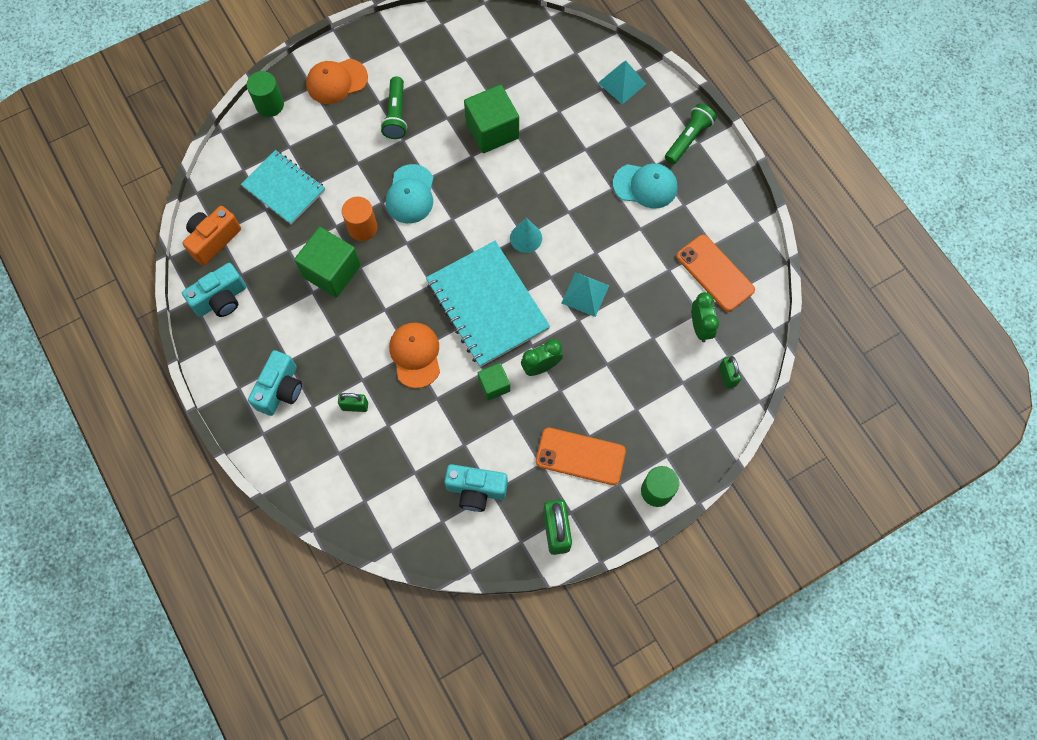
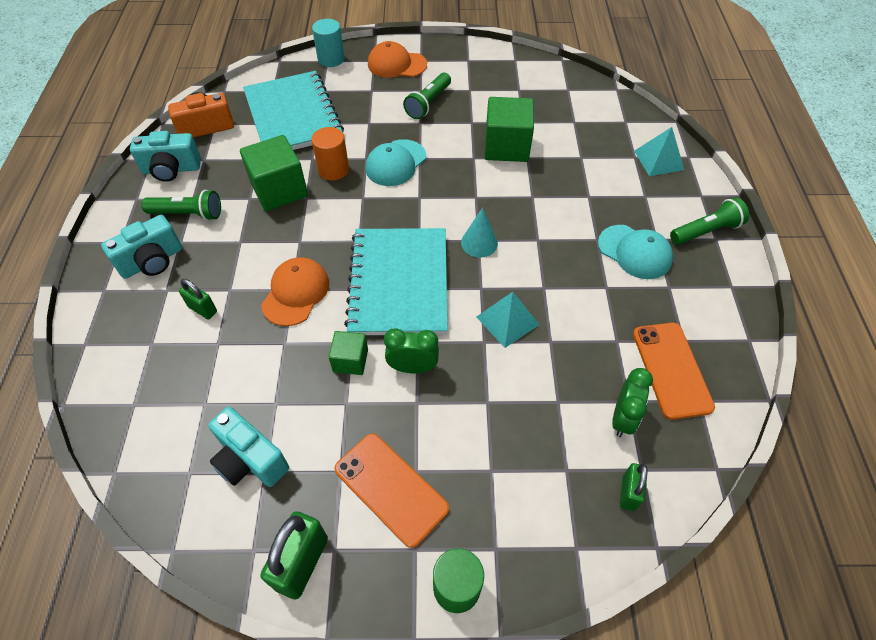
camera: 30 degrees right, 15 degrees down
(270, 105) = (331, 59): green cylinder -> turquoise cylinder
(273, 333) = (188, 214): none -> green flashlight
(284, 188) = (293, 115): turquoise notebook -> turquoise notebook, size x1.53

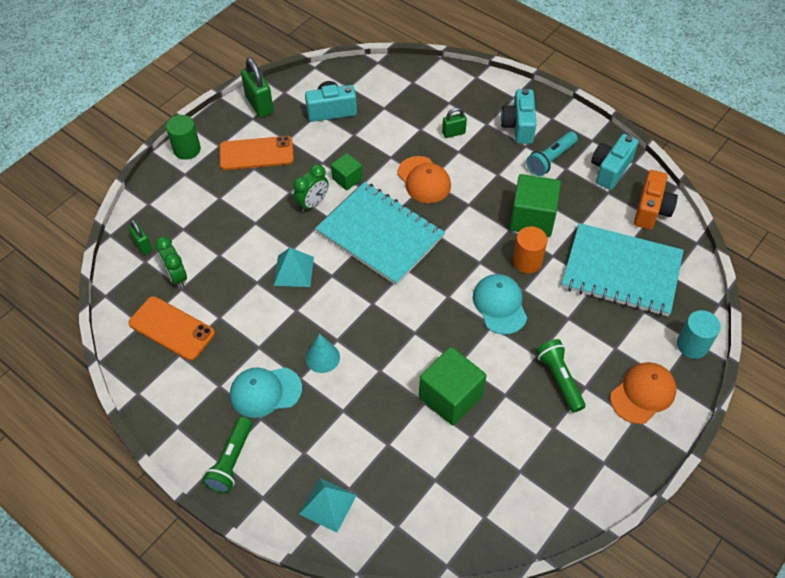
camera: 130 degrees right, 0 degrees up
(188, 214) = (550, 159): green flashlight -> turquoise flashlight
(479, 243) = (369, 301): turquoise cone -> turquoise cone (322, 357)

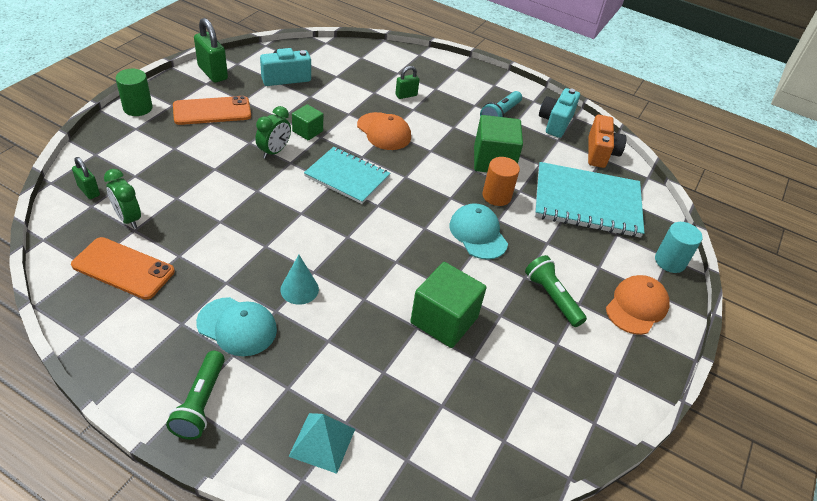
camera: 15 degrees left, 10 degrees down
(265, 392) = (237, 326): turquoise cap -> turquoise cap turned 135 degrees counterclockwise
(294, 271) = (260, 210): turquoise pyramid -> none
(380, 235) = (347, 177): turquoise notebook -> turquoise notebook, size x0.65
(518, 126) = (465, 90): turquoise camera -> none

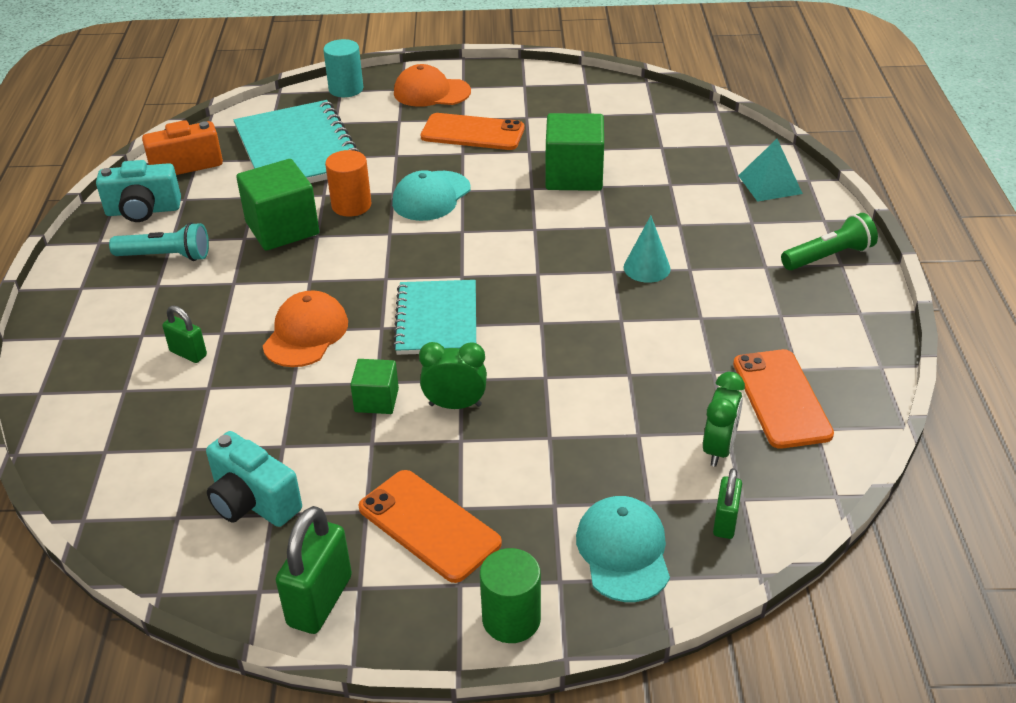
camera: 115 degrees left, 5 degrees down
(237, 326) = (737, 280): turquoise cap -> turquoise cap (623, 551)
(552, 297) = (472, 132): green flashlight -> orange phone

